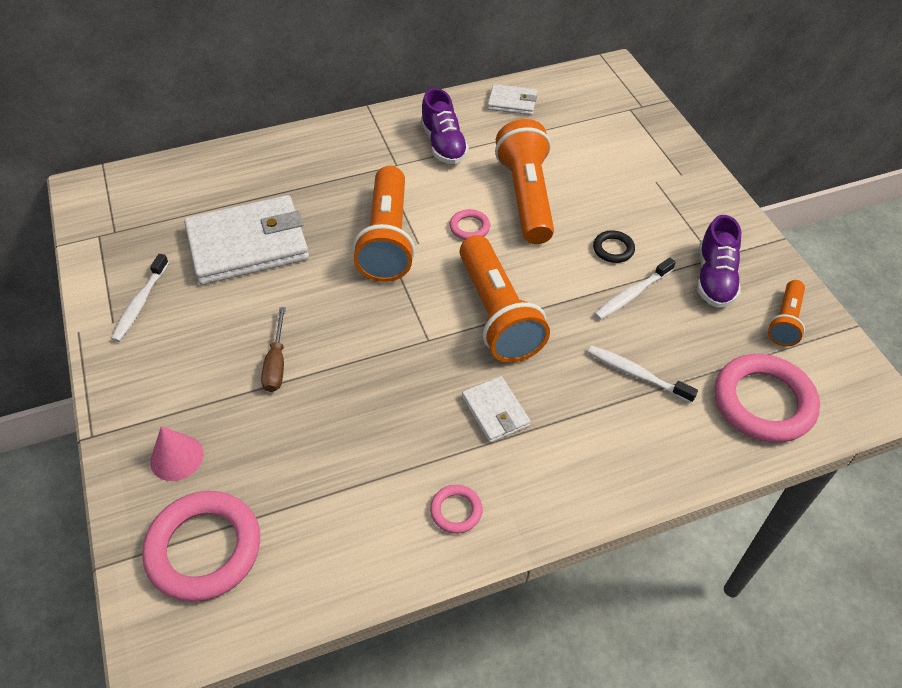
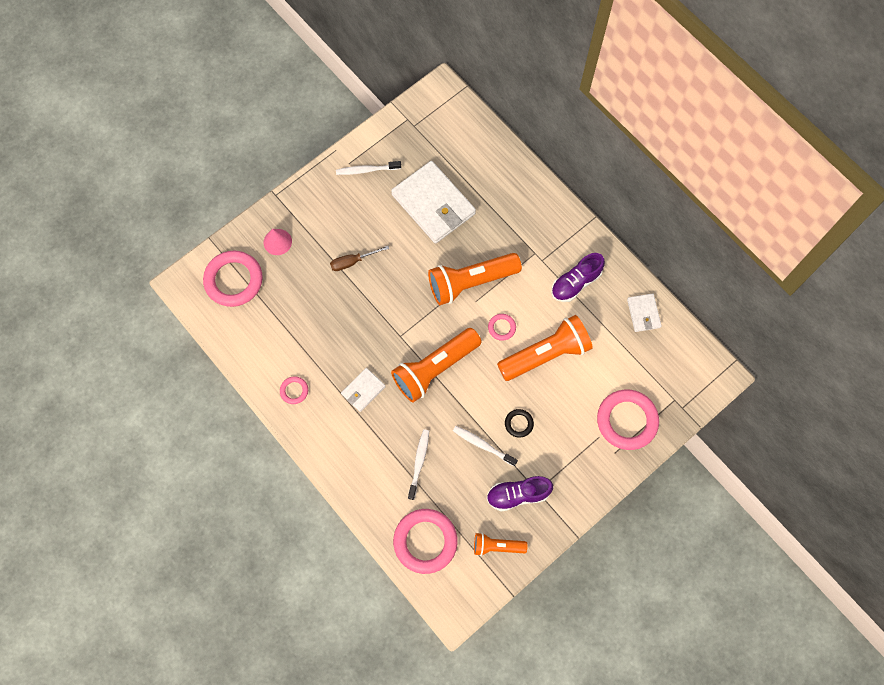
camera: 70 degrees right, 20 degrees up
(643, 152) = (627, 420): none -> pink ring

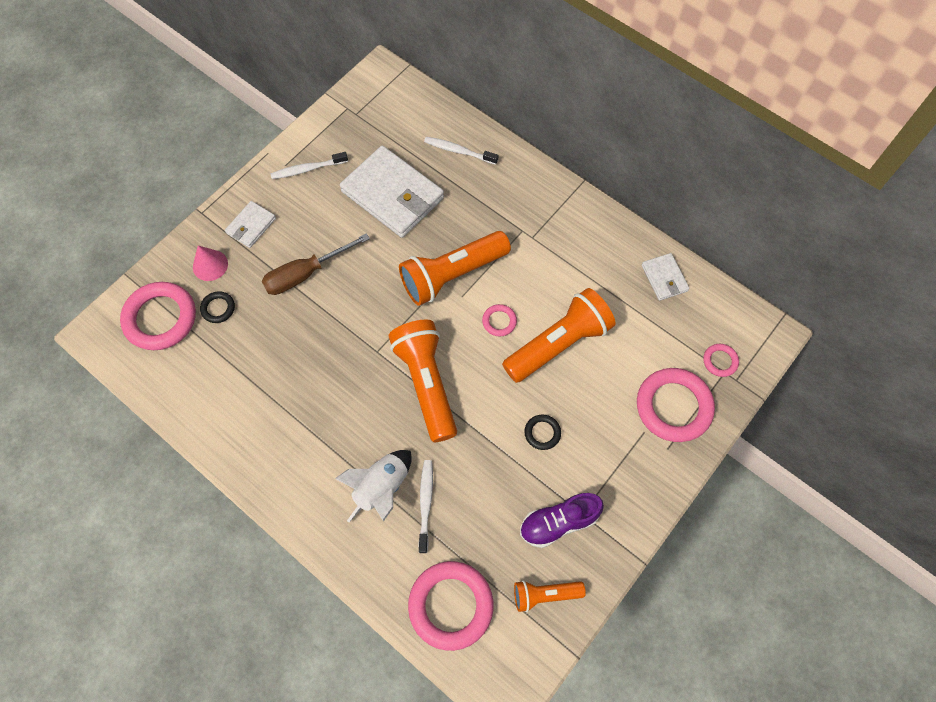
camera: 10 degrees left, 5 degrees down
(280, 279) = (218, 308): none -> black ring
(294, 391) = (252, 440): pink ring -> pink ring (720, 361)
(352, 262) = (305, 274): brown screwdriver -> brown screwdriver, size x1.54
(363, 390) = (340, 425): white wallet -> white wallet (251, 226)
(387, 445) = (382, 488): none -> white rocket
(435, 368) = (426, 383): orange flashlight -> orange flashlight turned 120 degrees clockwise
(483, 445) = (503, 467): white toothbrush -> white toothbrush (459, 151)
(575, 283) = (577, 256): purple shoe -> none

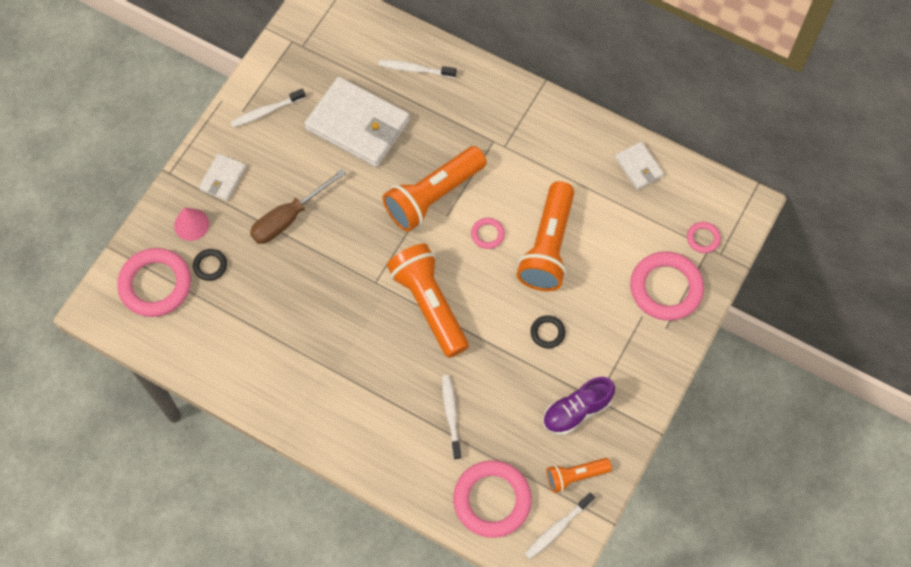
camera: 10 degrees left, 0 degrees up
(382, 488) = (407, 408): white rocket -> none
(515, 650) = (557, 528): none -> white toothbrush
(558, 344) = (548, 246): orange flashlight -> orange flashlight turned 150 degrees clockwise

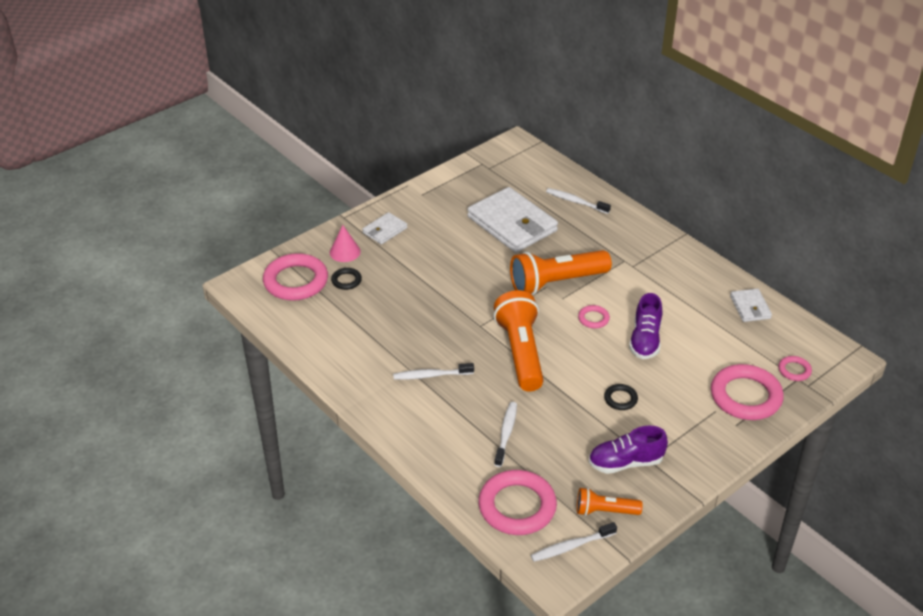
camera: 20 degrees right, 25 degrees down
(266, 111) = (440, 199): white toothbrush -> white toothbrush (431, 375)
(288, 218) = (426, 267): brown screwdriver -> none
(548, 246) = (645, 340): orange flashlight -> purple shoe

